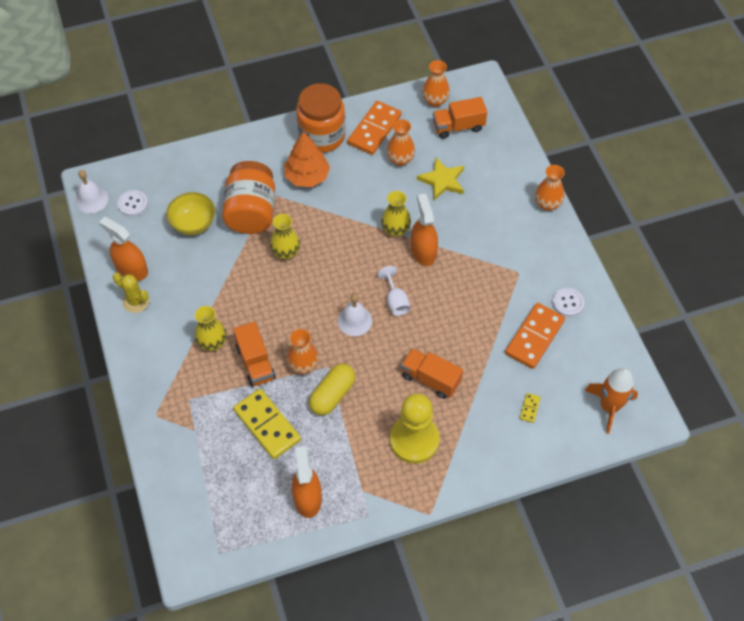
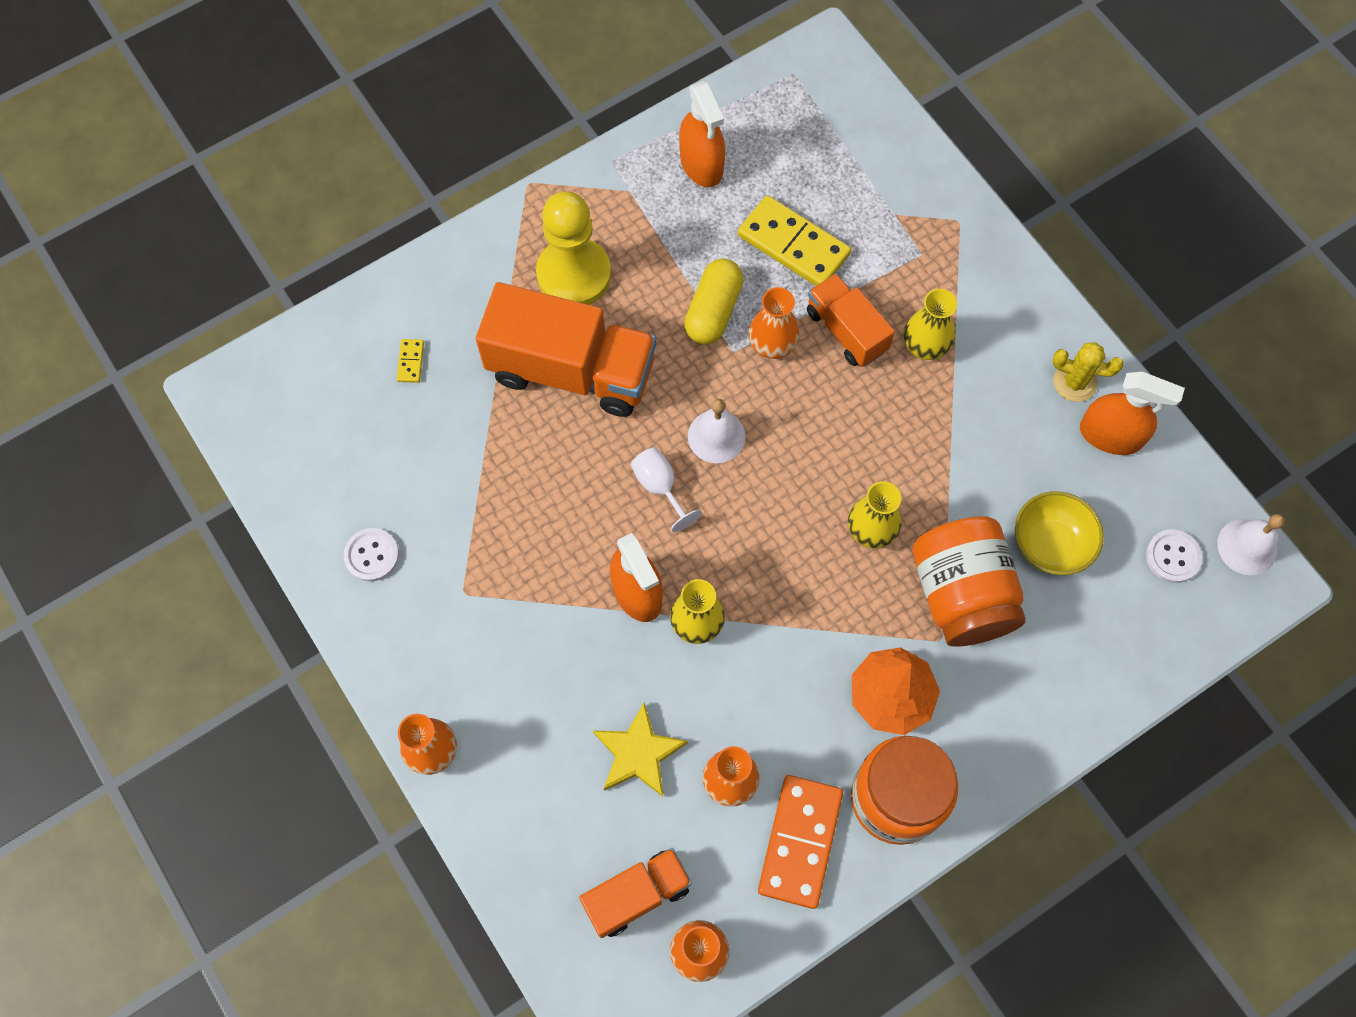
camera: 165 degrees right, 10 degrees up
(430, 379) = (571, 370): orange truck -> orange truck, size x1.76
(534, 337) = (419, 479): orange domino -> none
(609, 406) = (288, 393): orange rocket -> none

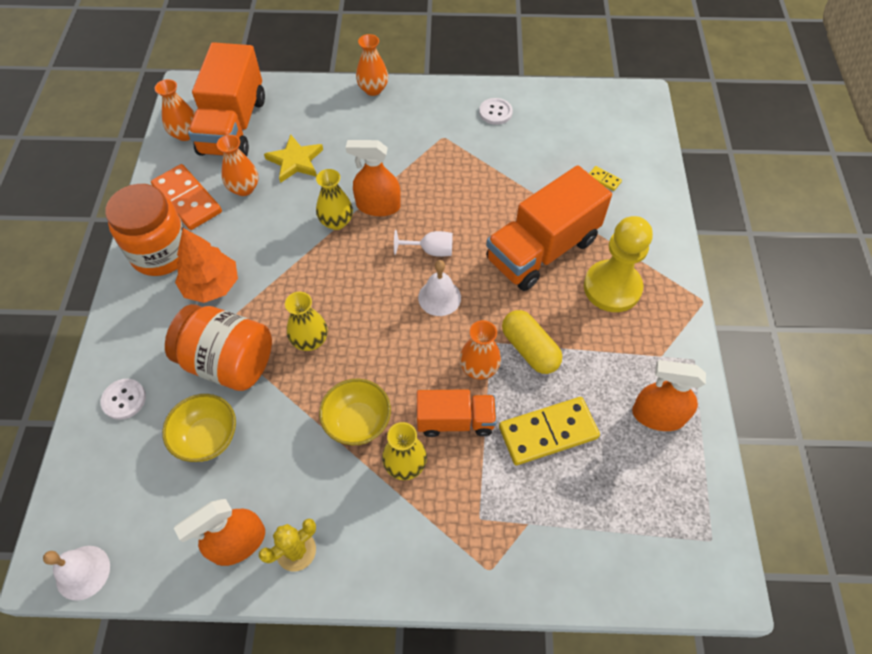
camera: 125 degrees right, 10 degrees down
(637, 895) = (233, 126): orange truck -> orange truck, size x1.76
(919, 416) = (358, 422): none -> yellow bowl
(1172, 557) = (127, 512): white button -> white button (124, 399)

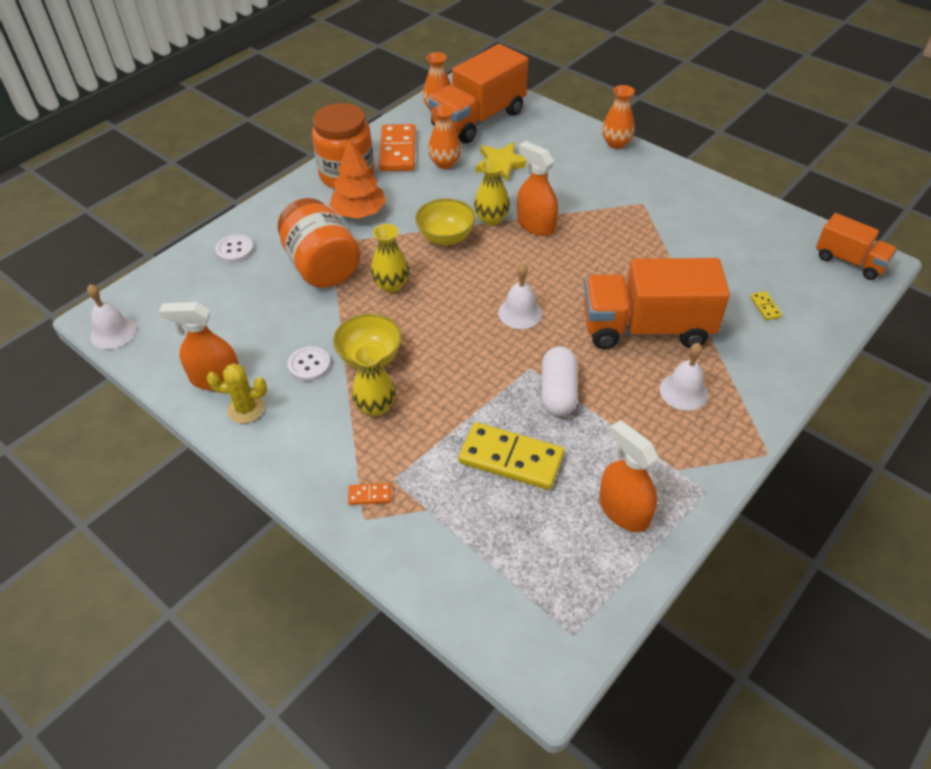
camera: 40 degrees right, 10 degrees down
(207, 438) = (261, 304): yellow bowl -> yellow bowl (446, 237)
(430, 251) = (546, 277): white goblet -> none
(455, 421) = (444, 403): orange truck -> orange truck (849, 261)
(475, 547) = (369, 495): none -> orange domino
(479, 368) = (501, 379): orange vase -> none
(495, 112) = (710, 208): white button -> white button (309, 365)
(529, 349) = (558, 391): yellow capsule -> white capsule
(612, 287) = (683, 391): yellow pawn -> white bell

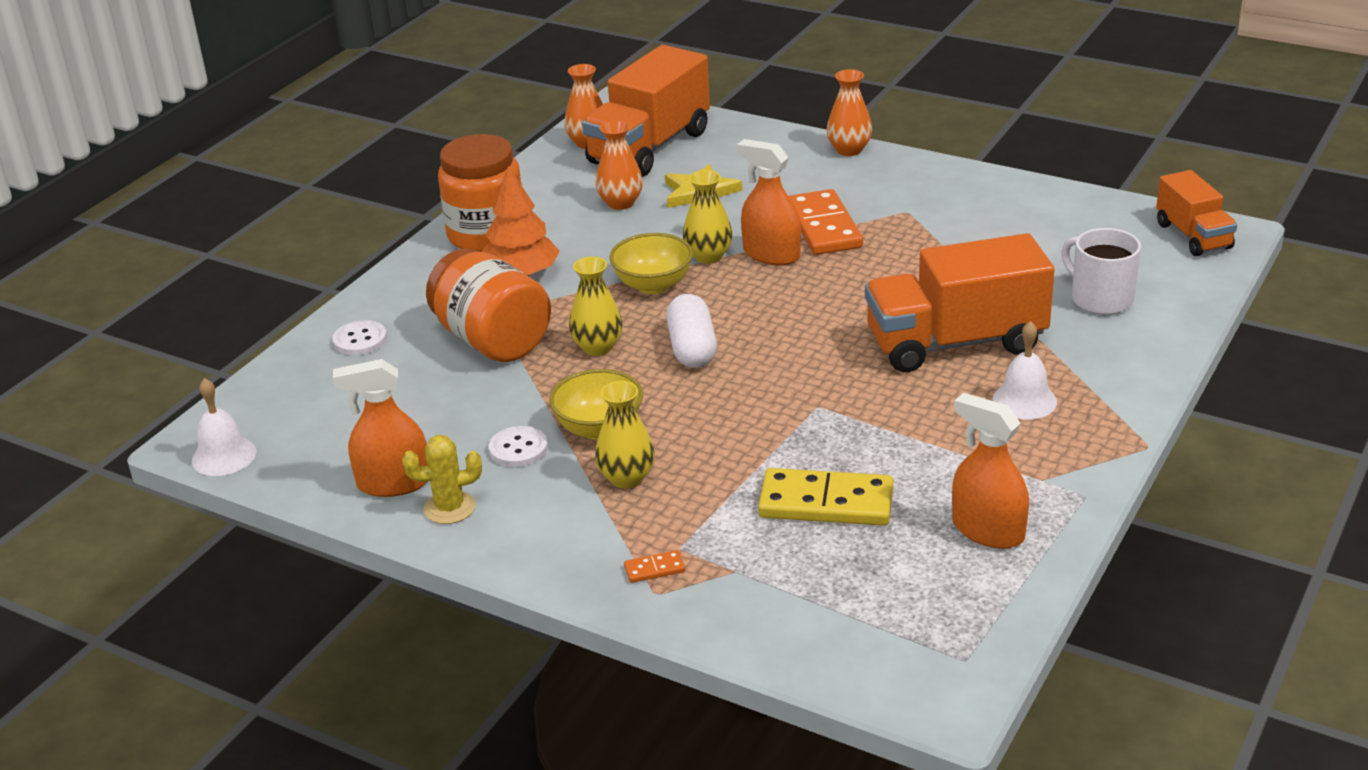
camera: 10 degrees left, 15 degrees down
(398, 151) = (549, 198): orange domino -> orange domino (824, 227)
(520, 313) = (784, 351): white bell -> none
(558, 391) = (863, 425): white capsule -> white capsule (692, 348)
(765, 307) = (1100, 299): yellow domino -> white mug
(849, 261) = (1193, 236): orange truck -> orange truck turned 45 degrees clockwise

